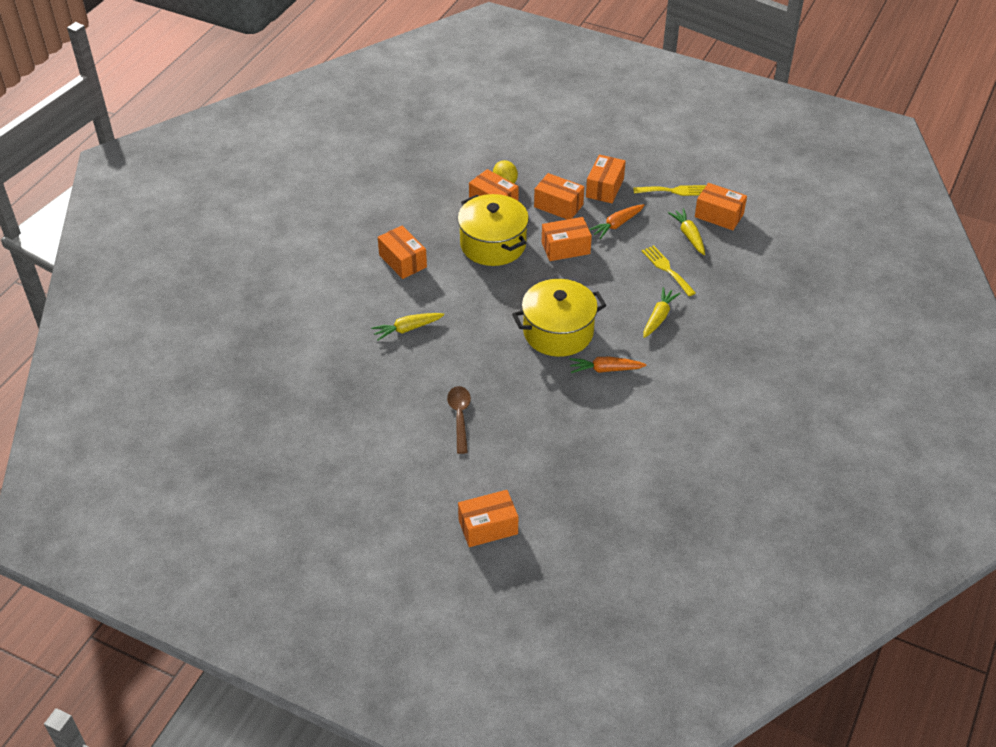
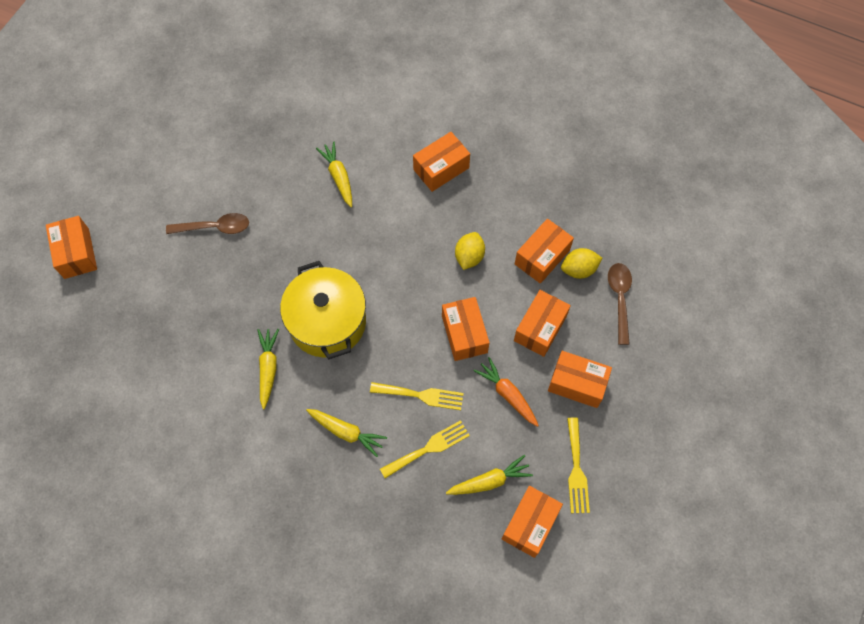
camera: 90 degrees right, 20 degrees up
(493, 244) = (469, 257): yellow pot -> yellow lemon
(531, 163) = (619, 299): none -> brown spoon
(605, 369) = (268, 368): orange carrot -> yellow carrot
(622, 273) = (421, 395): none -> yellow fork

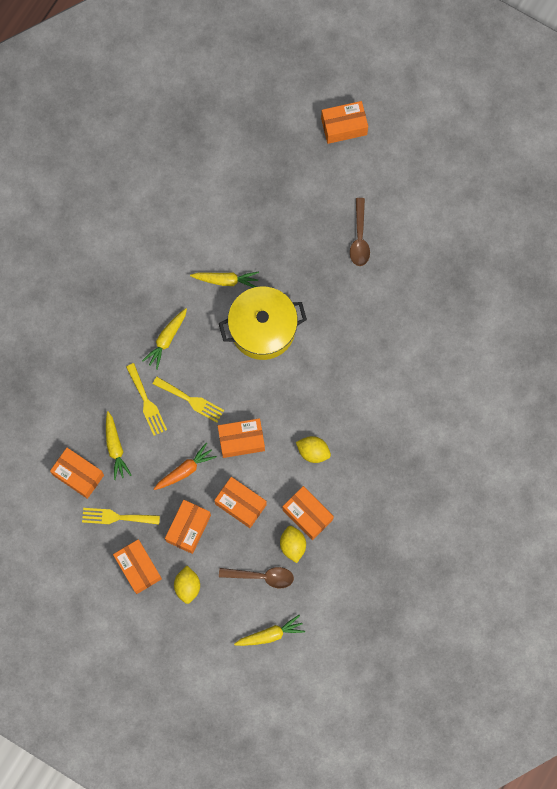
camera: 95 degrees right, 10 degrees up
(338, 177) = (402, 344): yellow carrot -> yellow carrot (270, 634)
(421, 395) = (191, 400): yellow fork -> yellow fork turned 75 degrees counterclockwise
(441, 168) = (404, 435): orange box -> orange box (138, 568)
(645, 378) = (187, 586): none -> yellow lemon

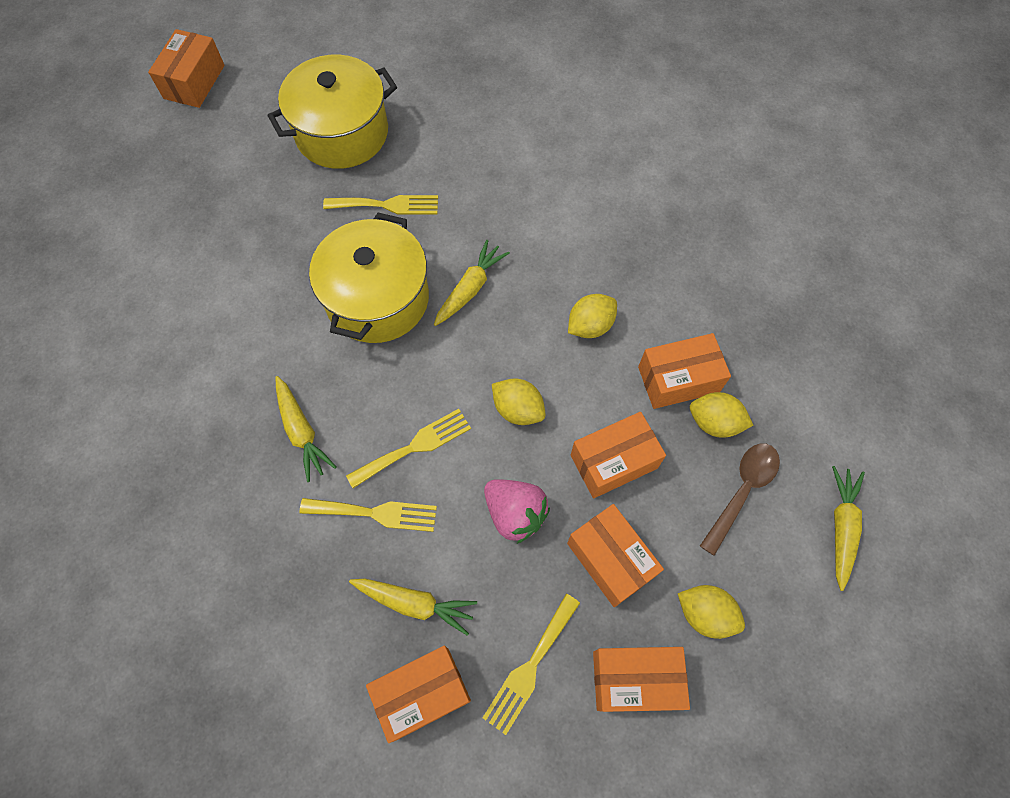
camera: 60 degrees left, 10 degrees down
(185, 470) = (515, 513): orange carrot -> pink strawberry
(226, 280) = (277, 308): yellow carrot -> yellow carrot (470, 288)
(241, 440) = (518, 409): orange box -> yellow lemon
(325, 296) = (387, 205): none -> yellow fork
(359, 238) = (342, 133): brown spoon -> yellow pot

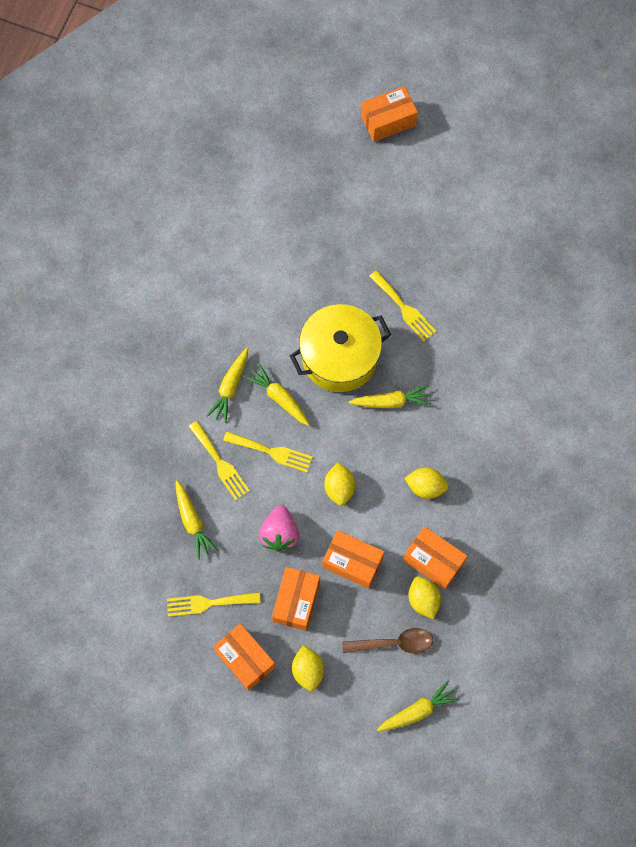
camera: 50 degrees right, 5 degrees up
(342, 133) = (430, 238): yellow pot -> none
(362, 391) = (279, 397): none -> yellow carrot
(422, 693) = (154, 561): orange box -> none

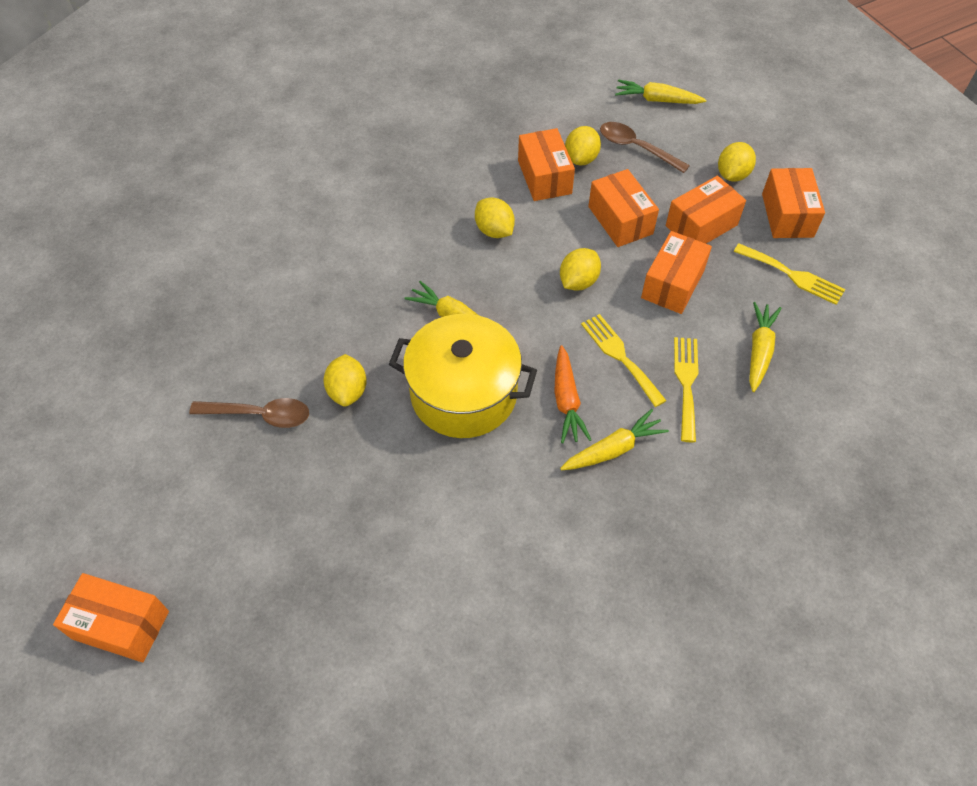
camera: 140 degrees left, 15 degrees down
(279, 397) = (567, 401): yellow carrot -> orange carrot
(279, 533) = (673, 284): pink strawberry -> orange box
(404, 308) = (348, 391): yellow fork -> yellow lemon
(436, 258) = (259, 415): none -> brown spoon

